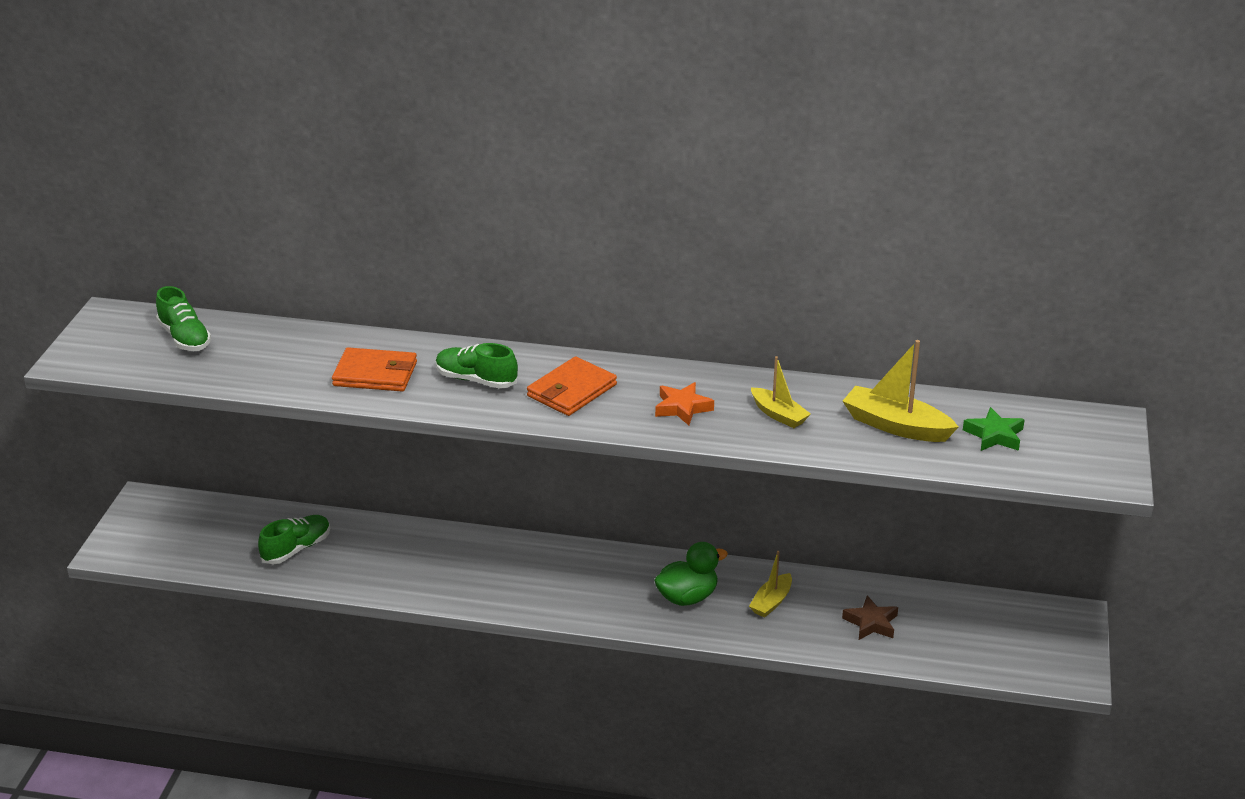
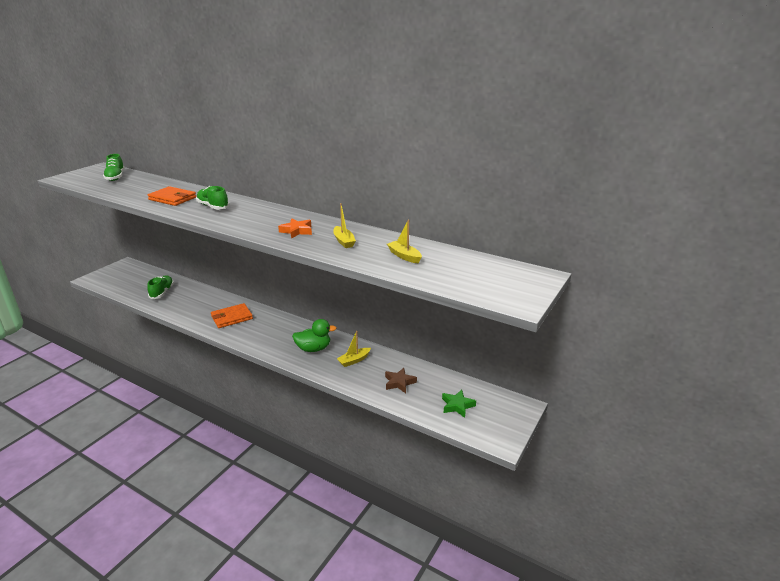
camera: 20 degrees right, 5 degrees down
(296, 549) = (162, 292): green shoe -> green shoe turned 60 degrees counterclockwise
(571, 390) = (251, 217): orange wallet -> orange wallet (232, 317)
(896, 426) = (404, 256): yellow boat -> yellow boat, size x0.63
(994, 435) = (459, 270): green star -> green star (457, 405)

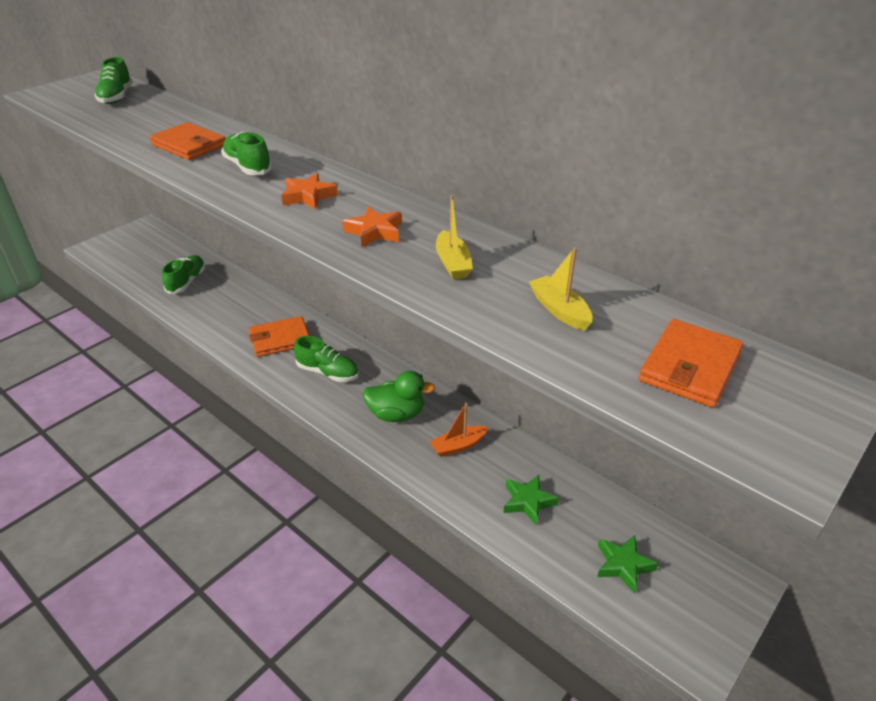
camera: 10 degrees right, 10 degrees up
(254, 218) = (308, 196): none -> orange star
(266, 332) = (328, 372): none -> green shoe
(354, 360) = (458, 446): yellow boat -> orange boat
(399, 383) = (528, 502): brown star -> green star
(472, 273) = (689, 367): none -> orange wallet

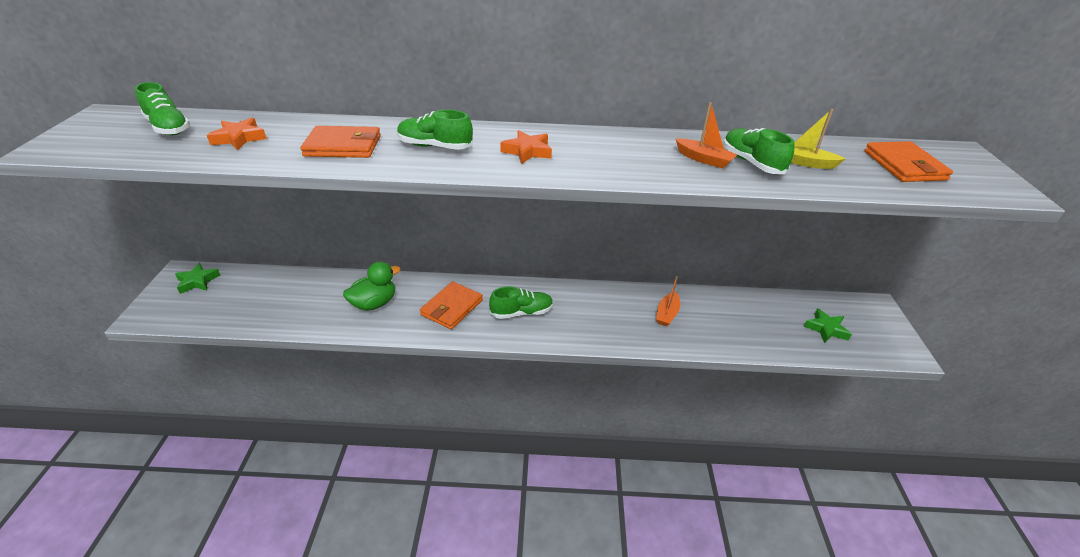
camera: 40 degrees left, 0 degrees up
(186, 282) = (300, 302): green shoe -> green shoe (751, 163)
(374, 232) = (621, 158): orange star -> orange star (239, 138)
(396, 414) = (605, 315): green duck -> green duck (374, 303)
(452, 263) = (704, 159): yellow boat -> orange boat
(528, 502) = (744, 324): green star -> green star (197, 281)

